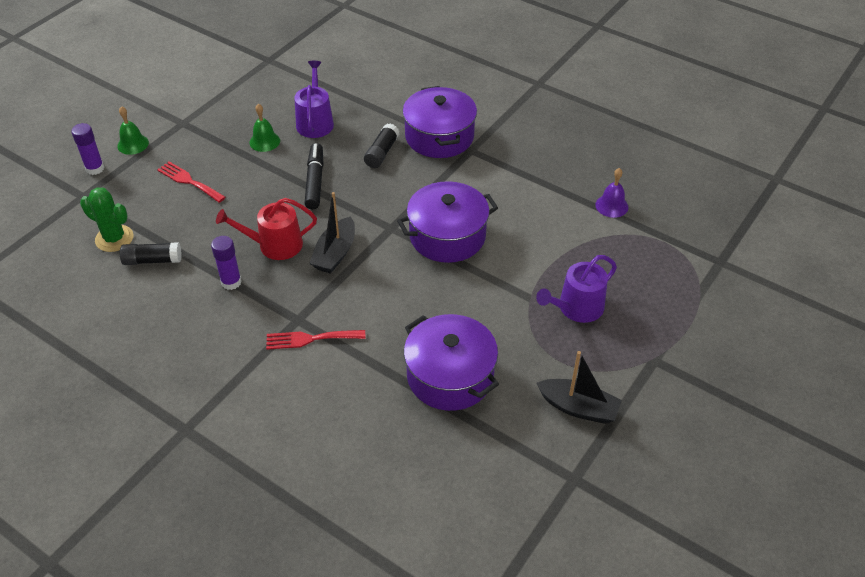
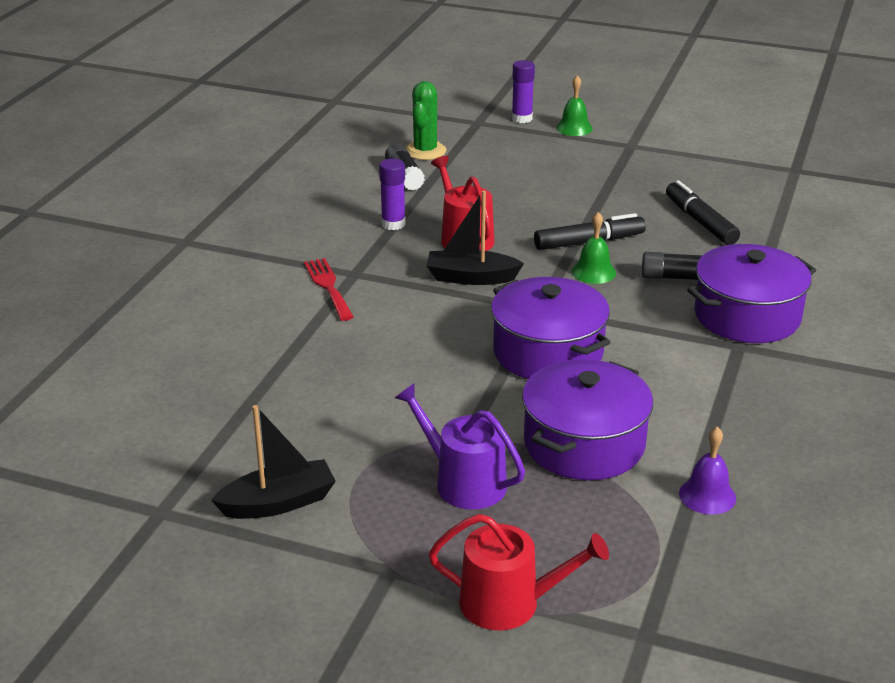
camera: 75 degrees right, 15 degrees down
(189, 181) = (536, 169): red fork -> none
(264, 141) = (637, 197): green bell -> green bell (593, 272)
(315, 122) = (700, 222): purple watering can -> black marker
(450, 376) = (302, 390): purple pot -> purple pot (584, 444)
(578, 408) = (278, 503): black boat -> black boat turned 120 degrees counterclockwise
(689, 311) = (509, 603): none -> red watering can

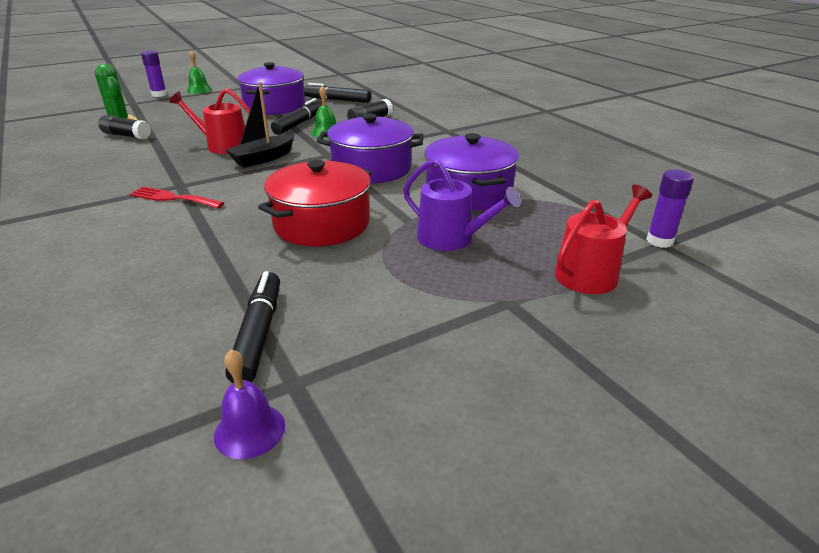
camera: 50 degrees left, 0 degrees up
(195, 461) = (258, 334): none -> black marker
(278, 503) = (371, 316): black boat -> none
(390, 391) = (322, 224): none -> red pot
(393, 224) = (162, 156): purple glue stick -> purple glue stick (659, 241)
(463, 482) = (451, 239): purple watering can -> purple watering can turned 135 degrees counterclockwise
(707, 495) = (557, 182): purple bell -> purple bell (249, 430)
(747, 316) = (428, 121): purple pot -> purple pot (274, 106)

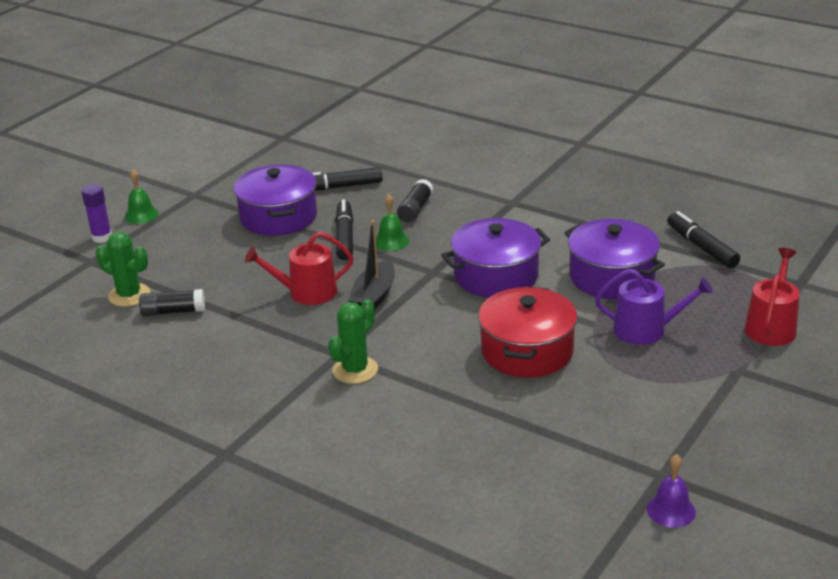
camera: 25 degrees left, 0 degrees up
(173, 198) = (355, 370): red fork -> green cactus
(258, 334) = (598, 455): black marker -> black marker (701, 247)
(659, 241) = (796, 281): purple glue stick -> none

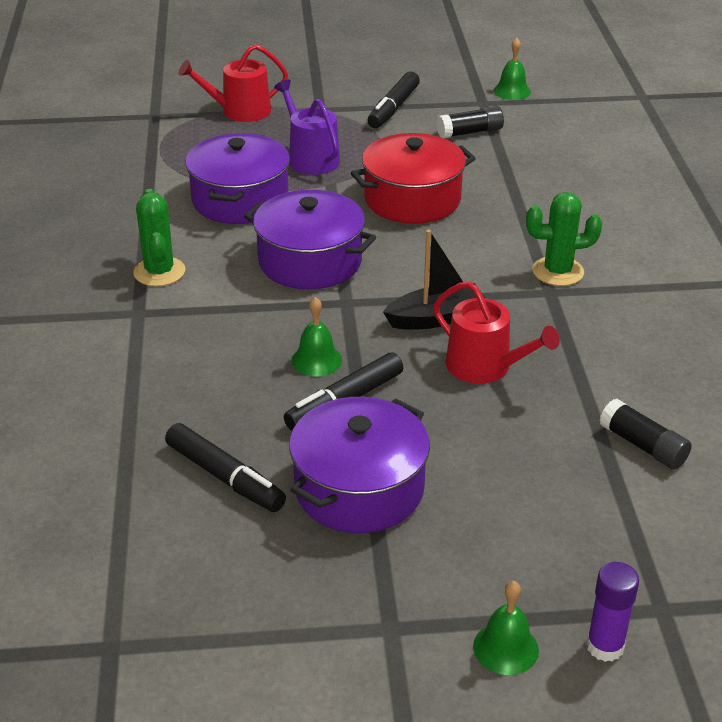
camera: 130 degrees left, 5 degrees up
(129, 295) = (668, 507): green cactus -> green cactus (159, 272)
(415, 209) = (223, 378): black glue stick -> black glue stick (470, 132)
(671, 510) = (512, 91): purple bell -> green bell
(701, 247) = (133, 172): black marker -> black marker (393, 108)

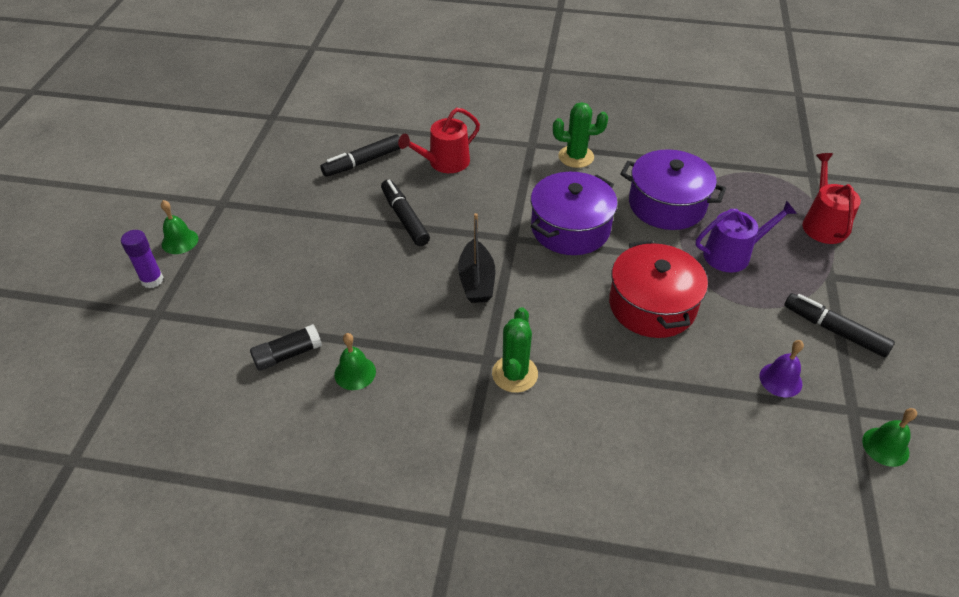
camera: 105 degrees right, 10 degrees up
(316, 360) = (452, 213): green bell -> green bell (355, 373)
(359, 488) = (325, 210): purple pot -> none
(470, 132) = (780, 380): black glue stick -> purple bell
(485, 367) = (409, 293): red watering can -> red watering can (444, 162)

